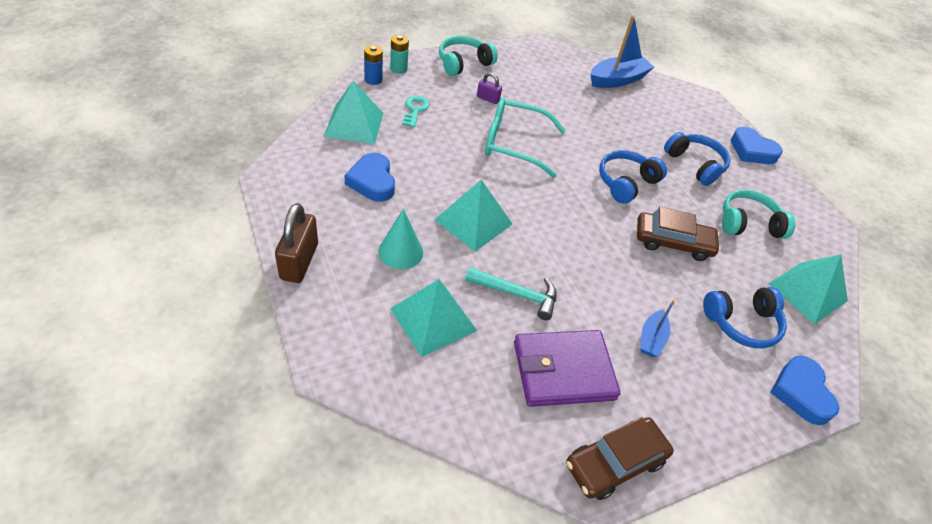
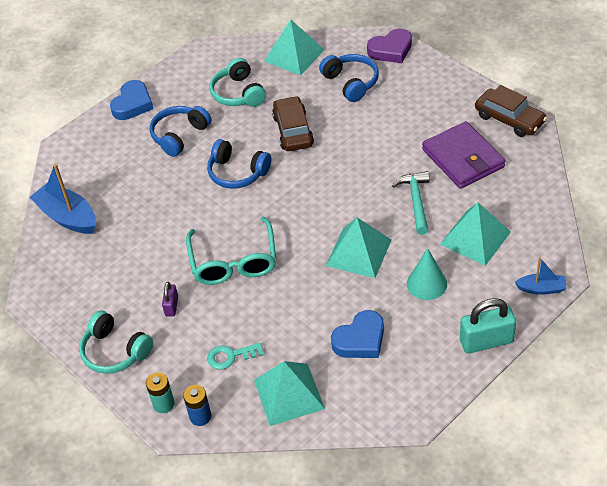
camera: 100 degrees left, 0 degrees up
(299, 261) = (486, 341): brown padlock -> turquoise padlock
(651, 339) = (401, 123): blue boat -> blue boat (541, 289)
(801, 392) = (391, 50): blue heart -> purple heart

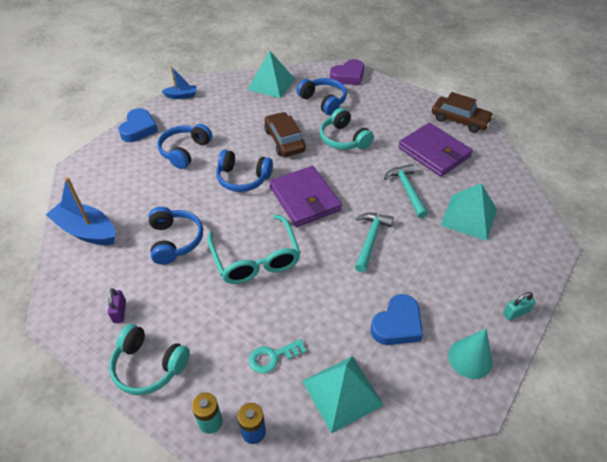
camera: 15 degrees left, 0 degrees up
(155, 235) = (175, 240): none -> blue headphones
(171, 306) = (202, 310): purple padlock -> purple padlock (119, 312)
(238, 93) = (230, 115): turquoise headphones -> turquoise headphones (343, 139)
(299, 202) = (304, 199): none -> purple wallet
(359, 252) = (370, 239): turquoise pyramid -> turquoise hammer
(426, 283) = (441, 262): turquoise cone -> turquoise cone (470, 358)
(486, 341) = (515, 312): turquoise padlock -> turquoise padlock, size x0.54
(541, 289) = (543, 257): blue boat -> blue boat (181, 96)

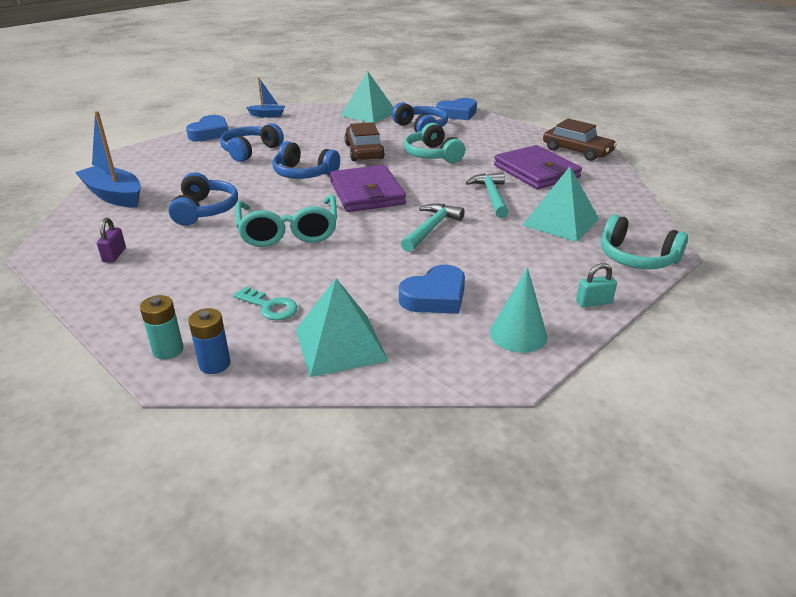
camera: 10 degrees right, 15 degrees down
(149, 366) = (122, 298): turquoise headphones -> turquoise headphones (636, 258)
(273, 357) = (269, 306): turquoise key -> turquoise key turned 135 degrees counterclockwise
(348, 76) = (457, 113): purple heart -> blue heart

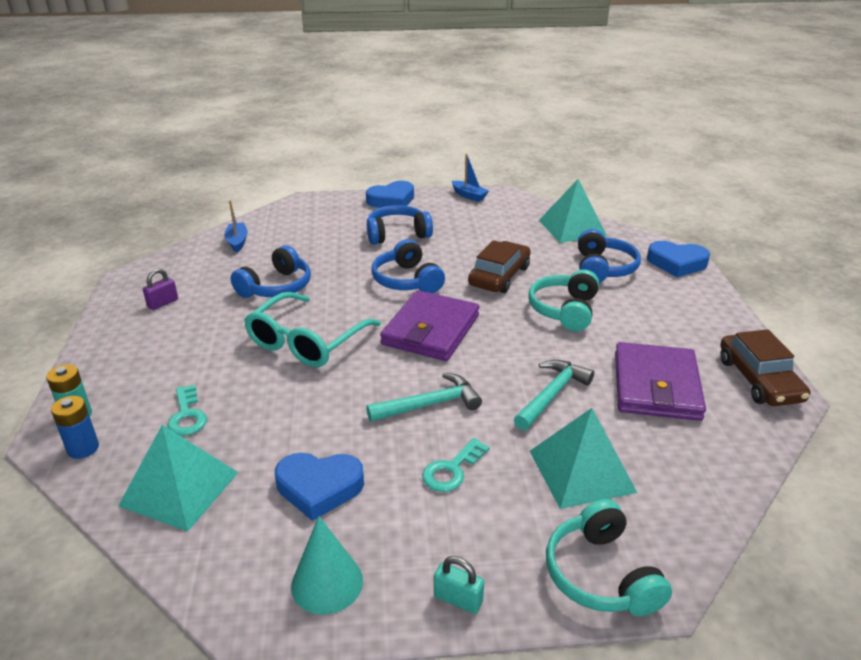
camera: 40 degrees right, 0 degrees up
(114, 196) = (237, 242): blue boat -> blue boat, size x0.55
(496, 252) = (452, 470): none -> turquoise key

